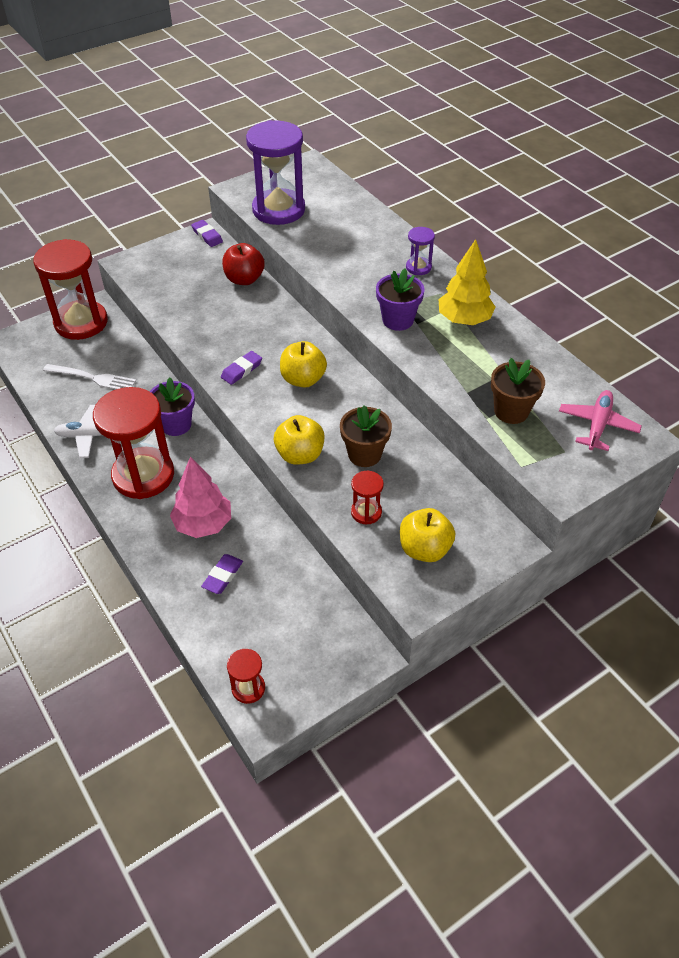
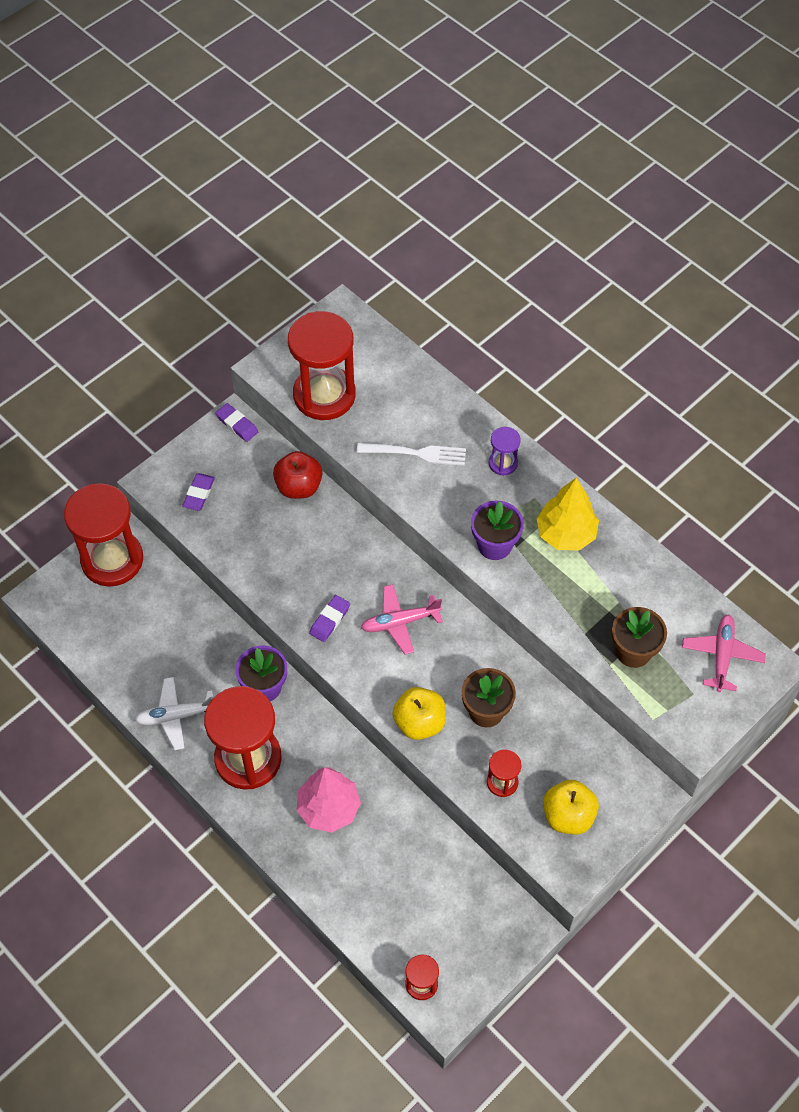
camera: 10 degrees left, 10 degrees up
(93, 378) = (152, 638): white fork -> white fork (416, 453)
(223, 576) = (365, 866): purple eraser -> purple eraser (199, 494)
(278, 210) = (324, 395): purple hourglass -> red hourglass
(303, 379) = (400, 622): yellow apple -> pink plane

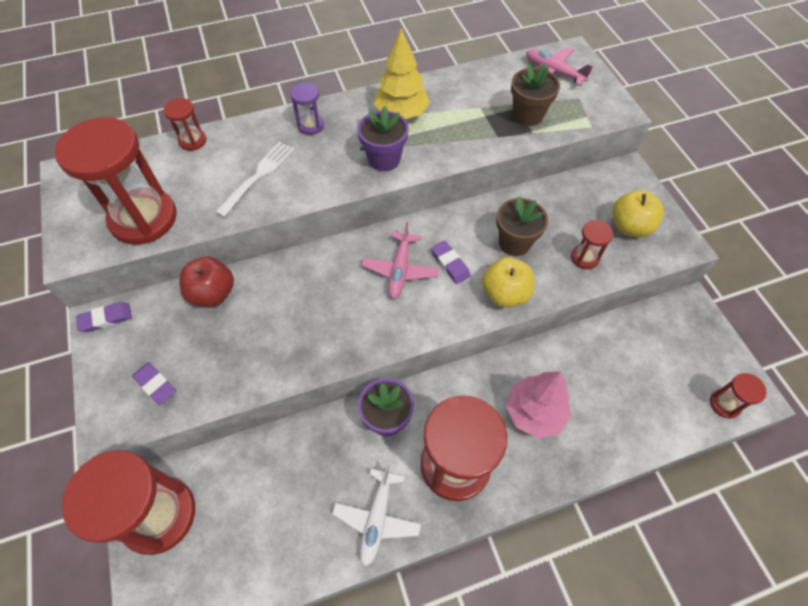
camera: 65 degrees left, 0 degrees up
(330, 620) = (367, 323): purple eraser -> purple eraser (450, 264)
(428, 380) = (192, 141): none -> red hourglass

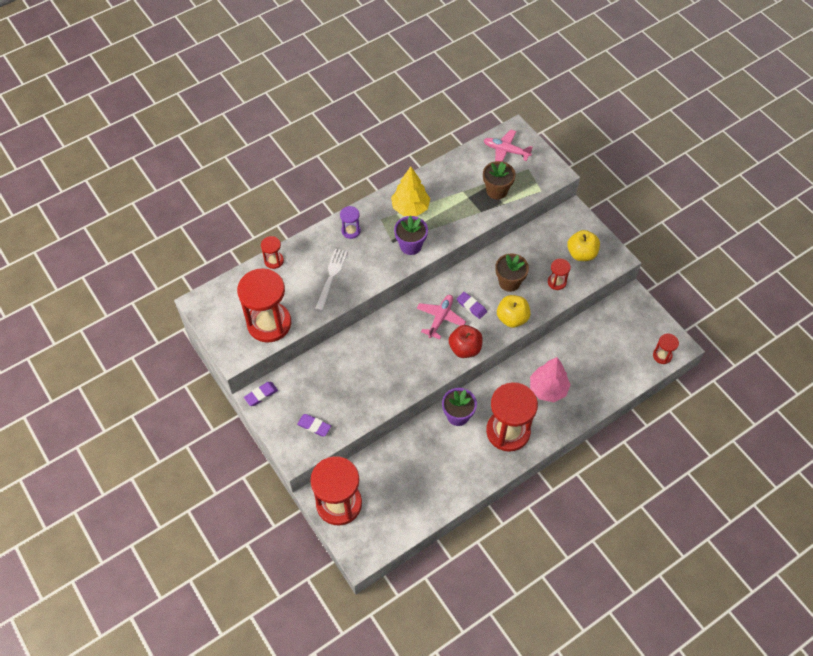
camera: 15 degrees left, 0 degrees up
(213, 293) = (324, 362): red apple -> red apple (465, 348)
(377, 519) = (471, 472): white plane -> none
(400, 270) = (440, 318): pink plane -> pink plane turned 150 degrees counterclockwise

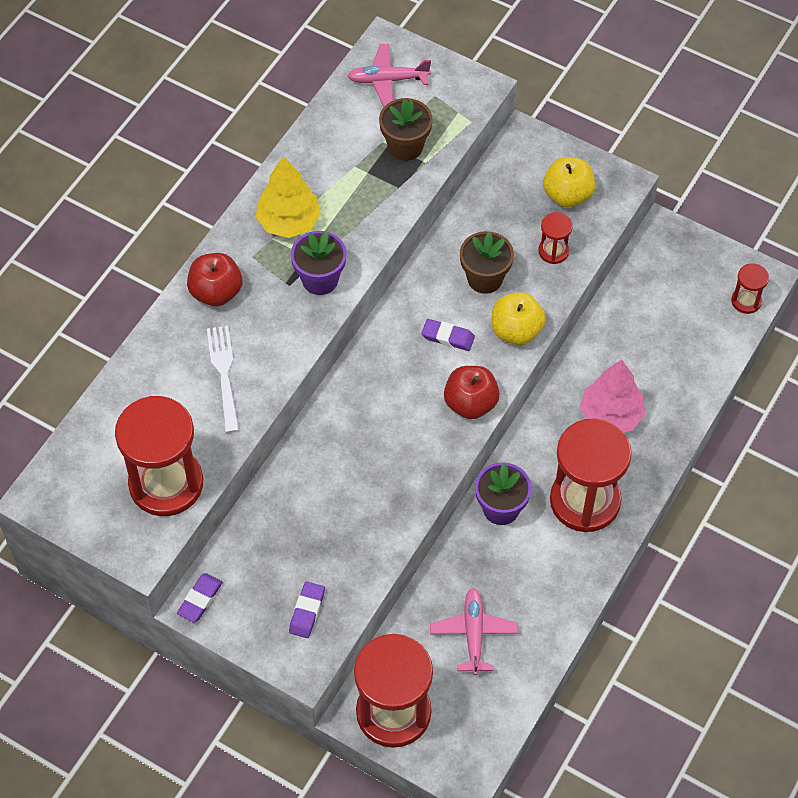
camera: 25 degrees left, 0 degrees up
(274, 261) = (120, 385): red hourglass -> none
(314, 426) = (307, 611): purple eraser -> purple eraser turned 75 degrees counterclockwise
(351, 231) = (216, 292): purple hourglass -> red apple
(440, 318) = (411, 373): pink plane -> pink plane (473, 633)

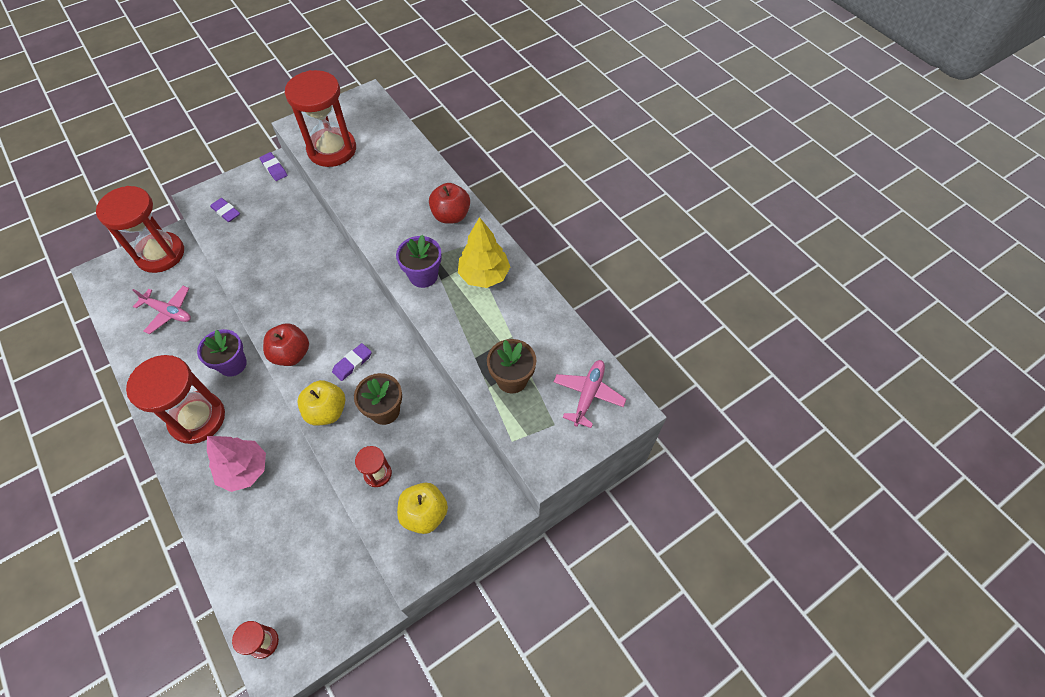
camera: 115 degrees right, 0 degrees up
(224, 374) = (386, 199): white fork -> none

